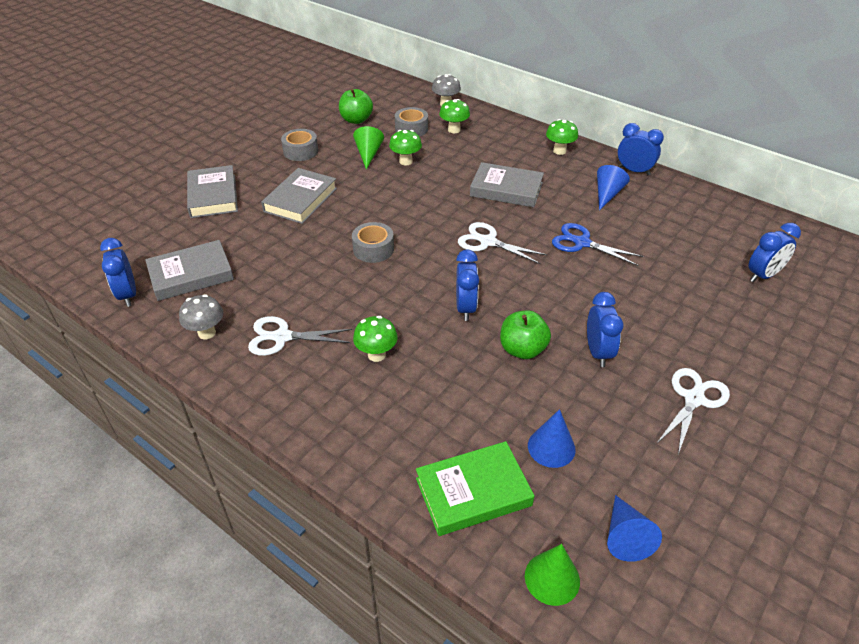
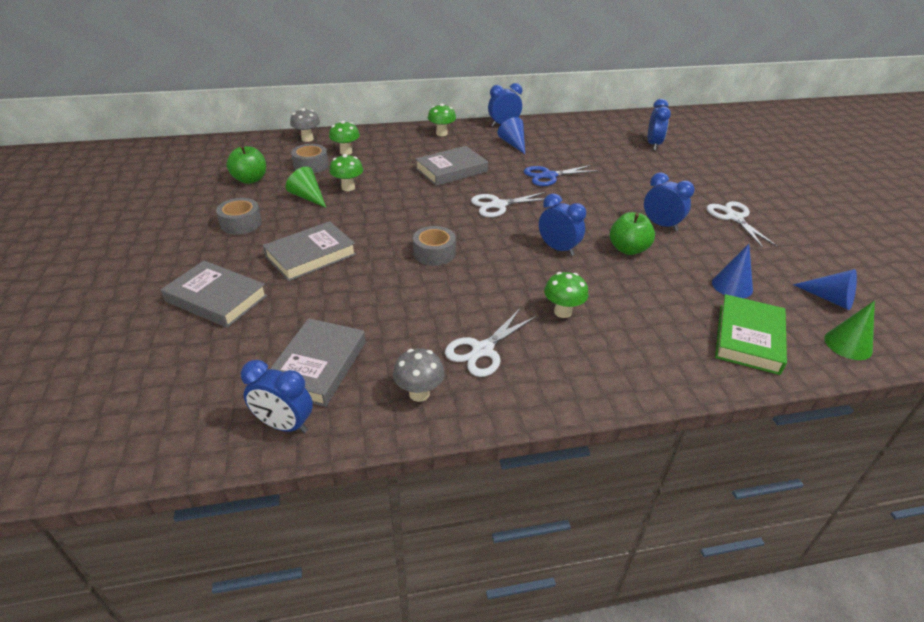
camera: 50 degrees left, 5 degrees down
(300, 200) = (311, 255): grey book -> grey book turned 75 degrees clockwise

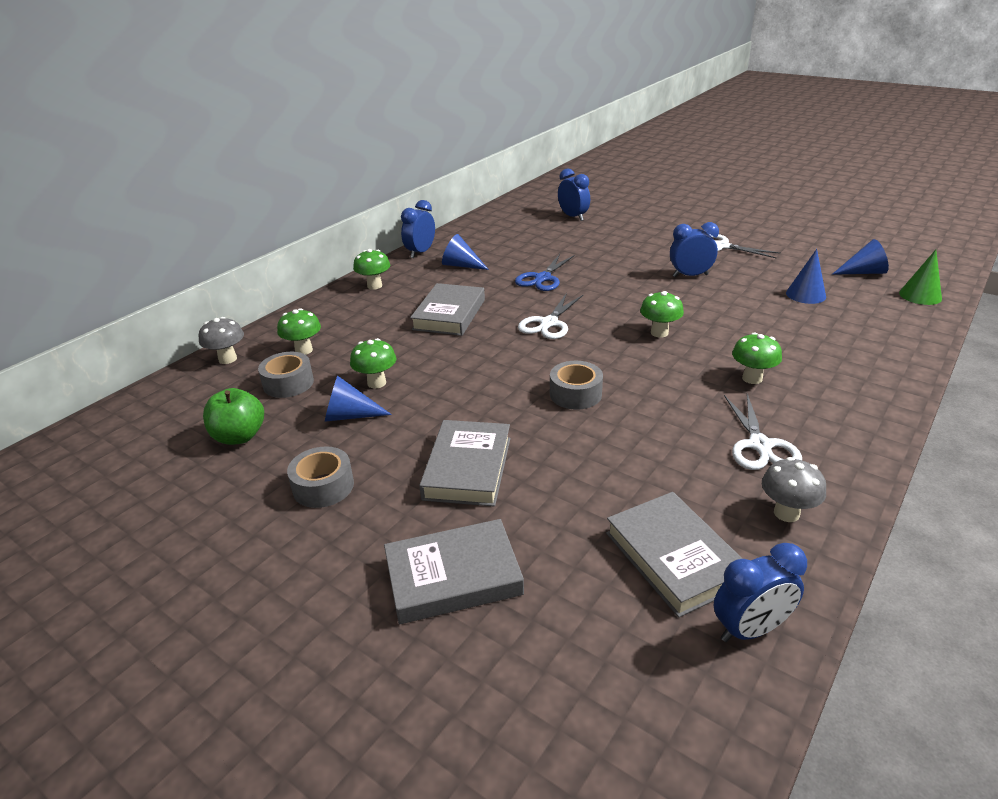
camera: 40 degrees left, 5 degrees down
(308, 197) = (350, 416): green cone -> blue cone
(558, 249) = (659, 333): blue clock -> green mushroom
(628, 249) = (703, 305): green apple -> none
(748, 338) = (875, 324): green book -> none

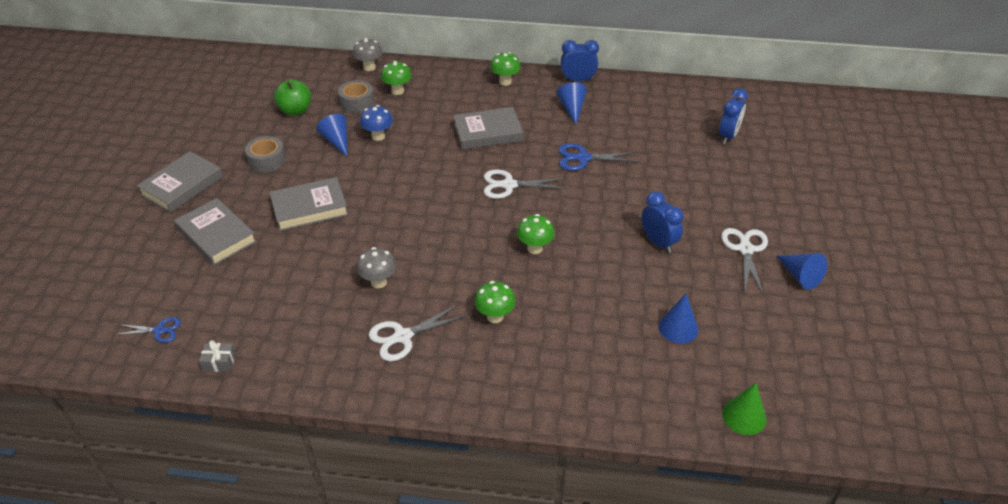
camera: 60 degrees right, 10 degrees up
(376, 383) = (378, 136): green mushroom -> blue mushroom
(575, 394) = (417, 228): grey tape -> none
(645, 698) = (159, 330): none -> blue scissors
(674, 558) = (266, 318): grey book -> grey book (182, 186)
(750, 629) = (219, 362): blue clock -> grey gift
(786, 513) = (330, 362): grey mushroom -> grey mushroom (379, 282)
(863, 272) = (768, 365): blue cone -> blue cone (800, 276)

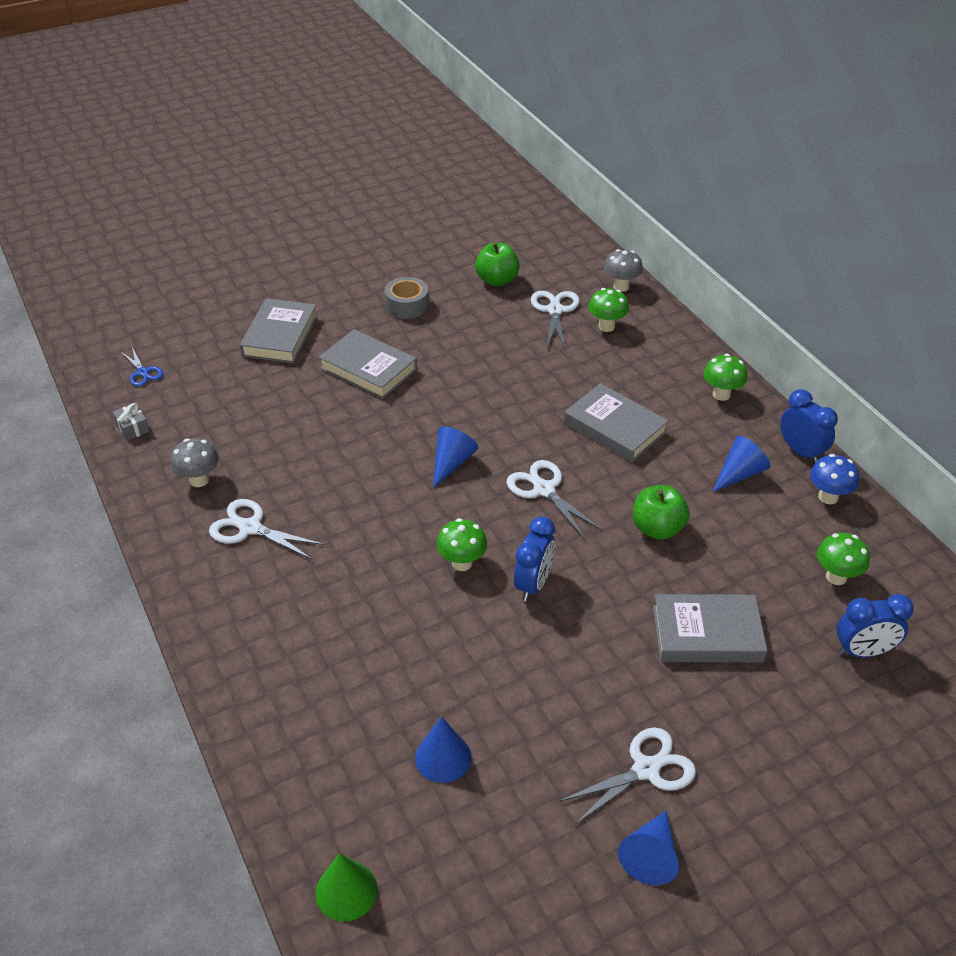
camera: 55 degrees right, 0 degrees up
(182, 186) = (324, 279): grey book -> grey book (707, 633)
(337, 141) = (481, 331): blue cone -> blue cone (451, 463)
(357, 102) = (555, 310): grey tape -> white scissors
(378, 136) = (518, 354): blue mushroom -> blue mushroom (828, 497)
(379, 282) = (309, 471): grey mushroom -> grey mushroom (199, 480)
(495, 316) = (331, 583): green mushroom -> green mushroom (836, 577)
(583, 158) = (657, 528): blue scissors -> green apple
(658, 242) = (575, 671): blue clock -> blue clock (533, 584)

